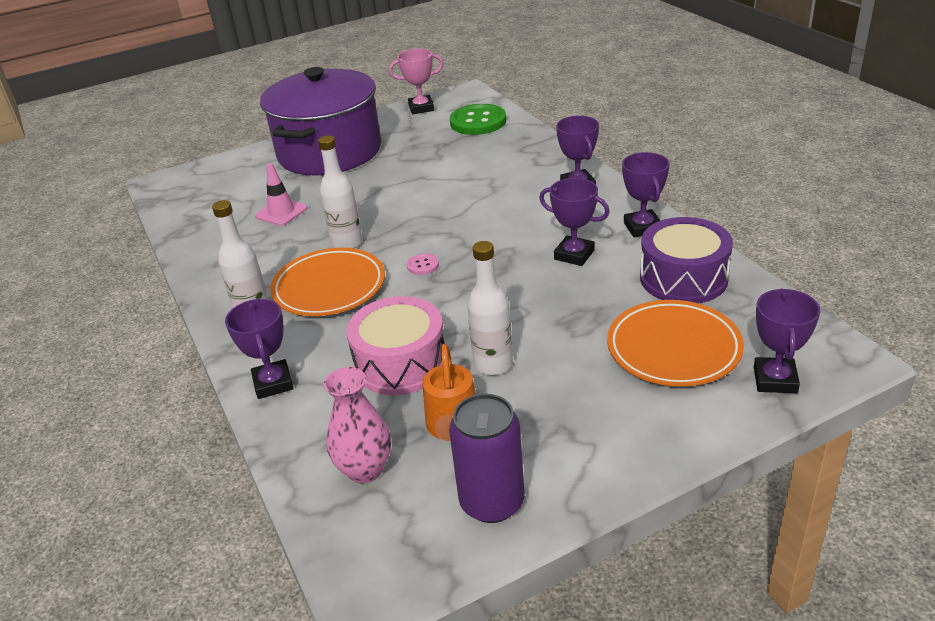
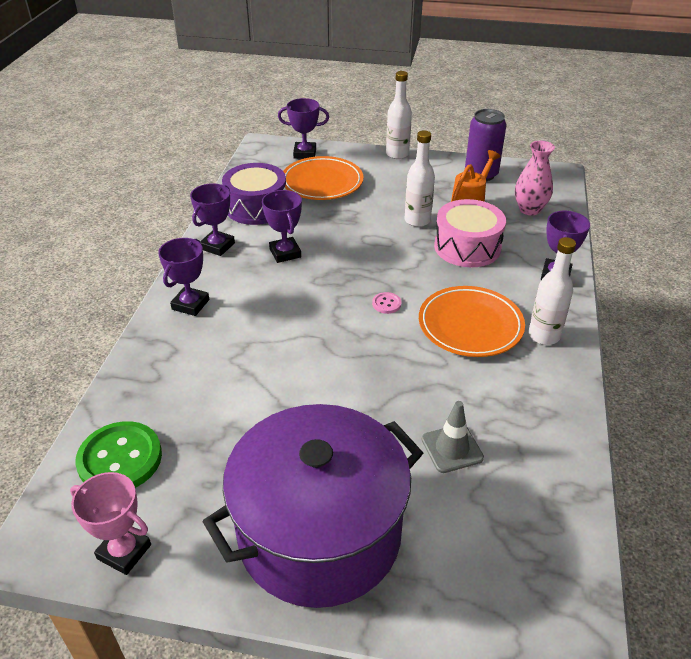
camera: 145 degrees left, 5 degrees up
(281, 212) = (452, 448): pink traffic cone -> grey traffic cone
(347, 243) = (422, 362): white bottle -> white bottle (397, 154)
(775, 380) = (305, 153): purple trophy -> purple trophy turned 45 degrees clockwise

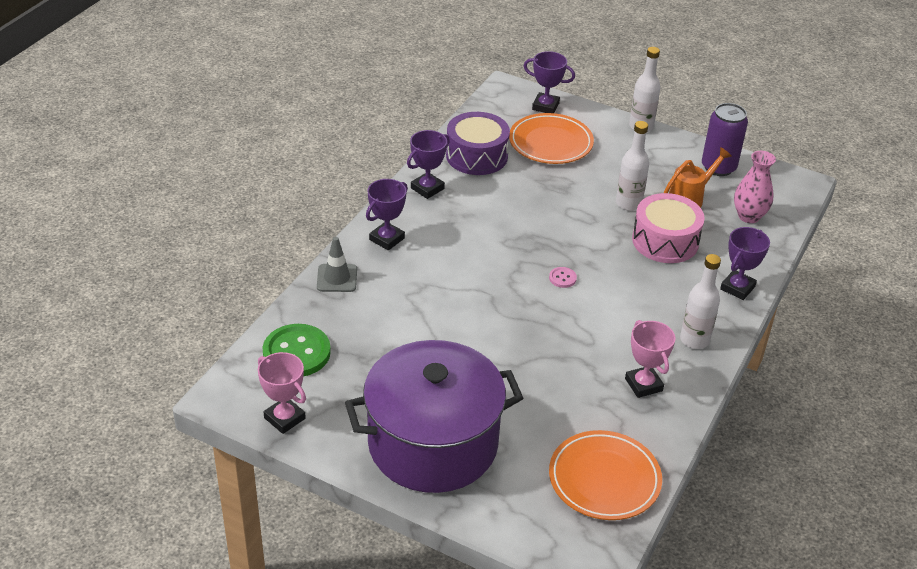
camera: 15 degrees right, 0 degrees up
(285, 253) = (488, 209): purple trophy -> none
(452, 448) = (565, 411): grey traffic cone -> grey traffic cone (337, 278)
(470, 325) = (630, 315): orange plate -> orange plate (604, 479)
(519, 396) = (643, 385): none -> pink trophy

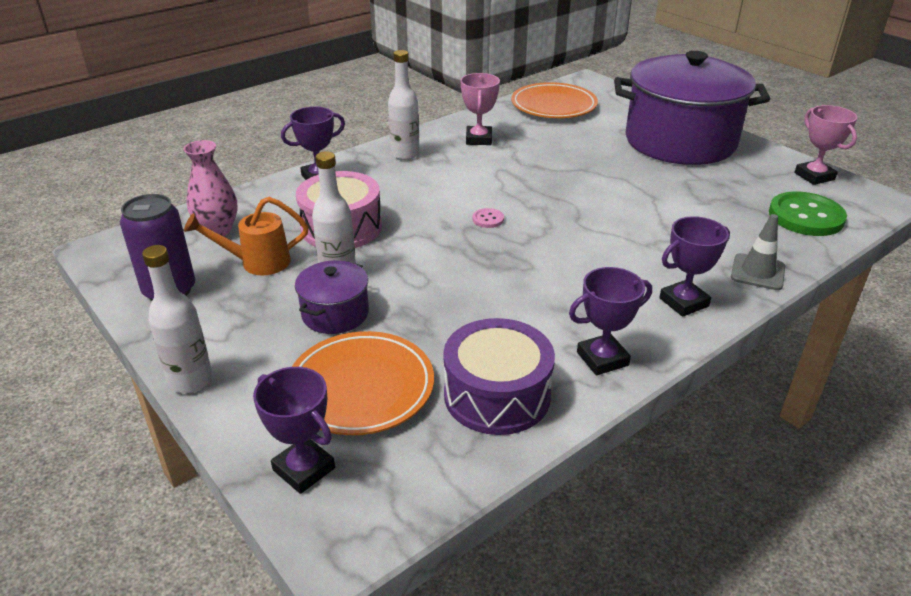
camera: 155 degrees left, 5 degrees down
(603, 177) = (335, 314): none -> purple pot

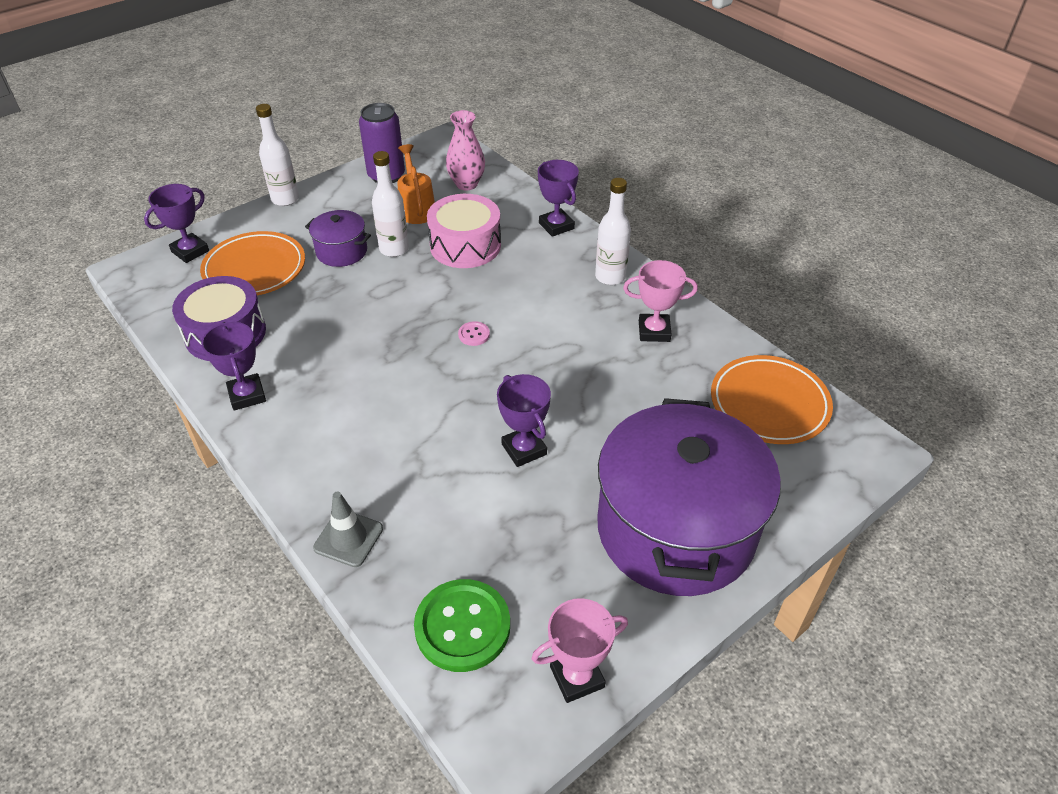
camera: 90 degrees right, 10 degrees up
(684, 302) = (310, 463): purple trophy -> purple trophy (524, 449)

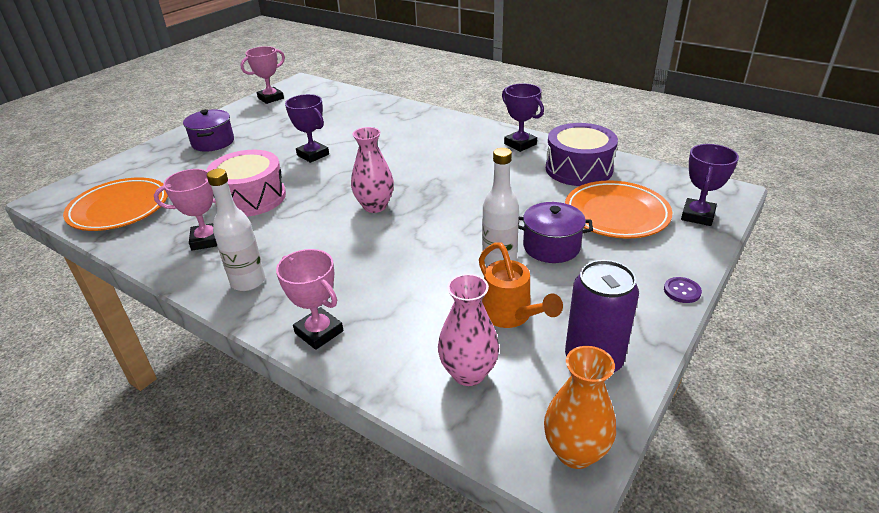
camera: 165 degrees right, 10 degrees down
(285, 199) = (682, 291): white bottle -> purple button
(348, 538) = (403, 110): grey traffic cone -> none
(433, 144) = (575, 452): none -> orange vase
(462, 627) = (329, 100): green button -> none
(465, 245) = (422, 282): pink drum -> pink drum (251, 198)
(474, 334) = (375, 206): pink button -> pink vase
(556, 226) = (319, 332): purple trophy -> pink trophy
(675, 529) = (213, 142): purple pot -> purple pot, size x0.44

